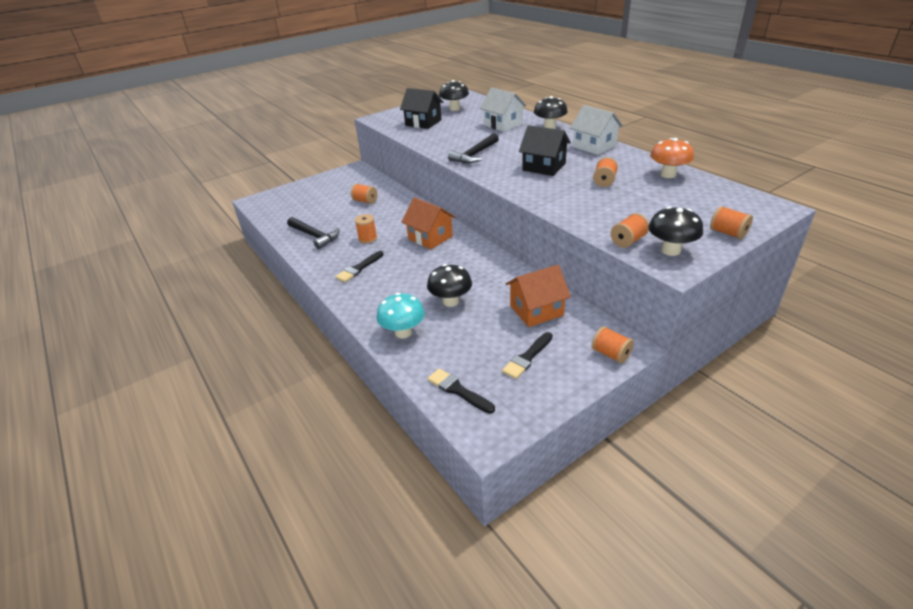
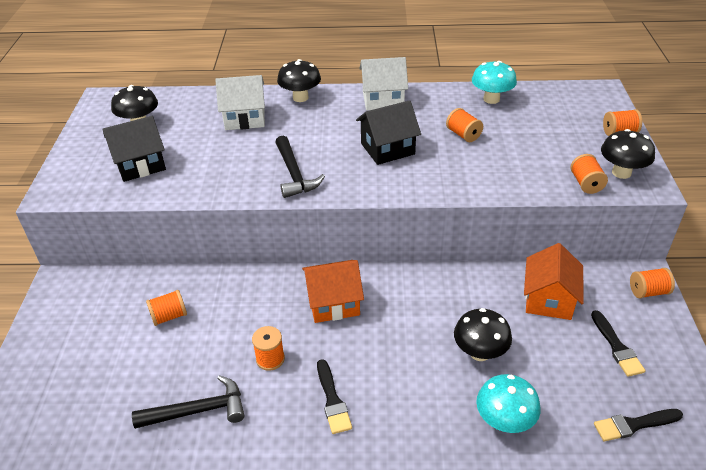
camera: 55 degrees left, 5 degrees up
(668, 175) = (491, 99): orange mushroom -> turquoise mushroom

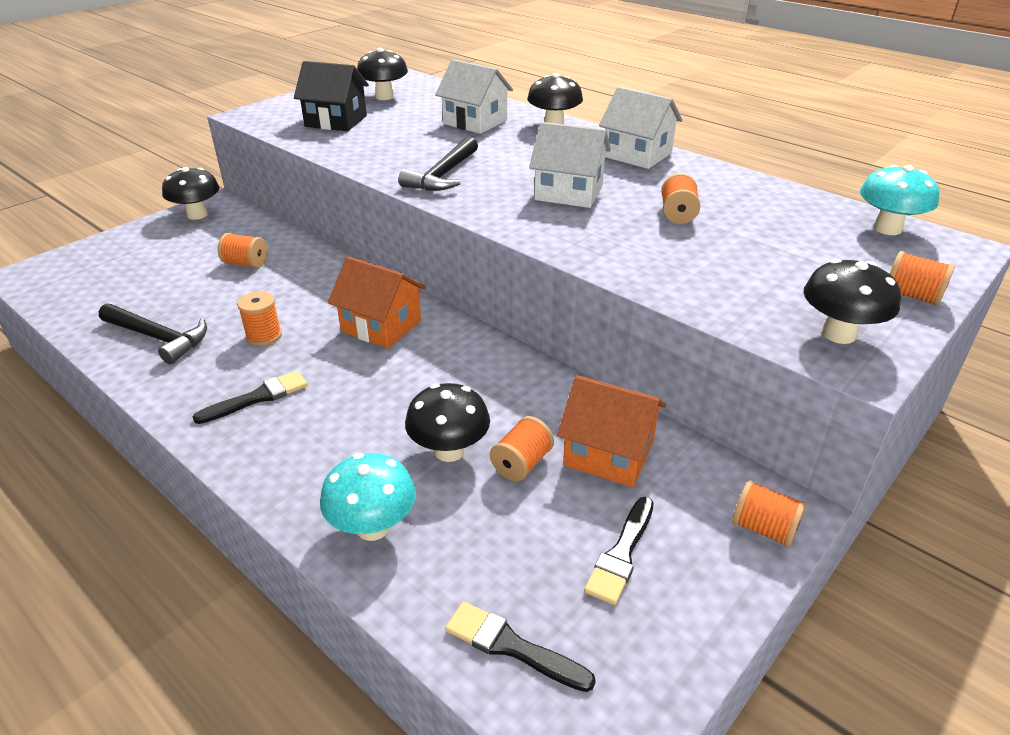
camera: 40 degrees right, 5 degrees down
(59, 300) = (197, 215): none -> black mushroom
(332, 400) = (258, 397): black brush -> black brush turned 150 degrees counterclockwise
(387, 149) = (569, 193): black house -> white house
(491, 99) = (772, 199): turquoise mushroom -> turquoise mushroom (887, 229)
(548, 299) = (608, 454): orange house -> orange house turned 60 degrees clockwise
(586, 184) = (762, 321): orange spool -> orange spool (521, 463)

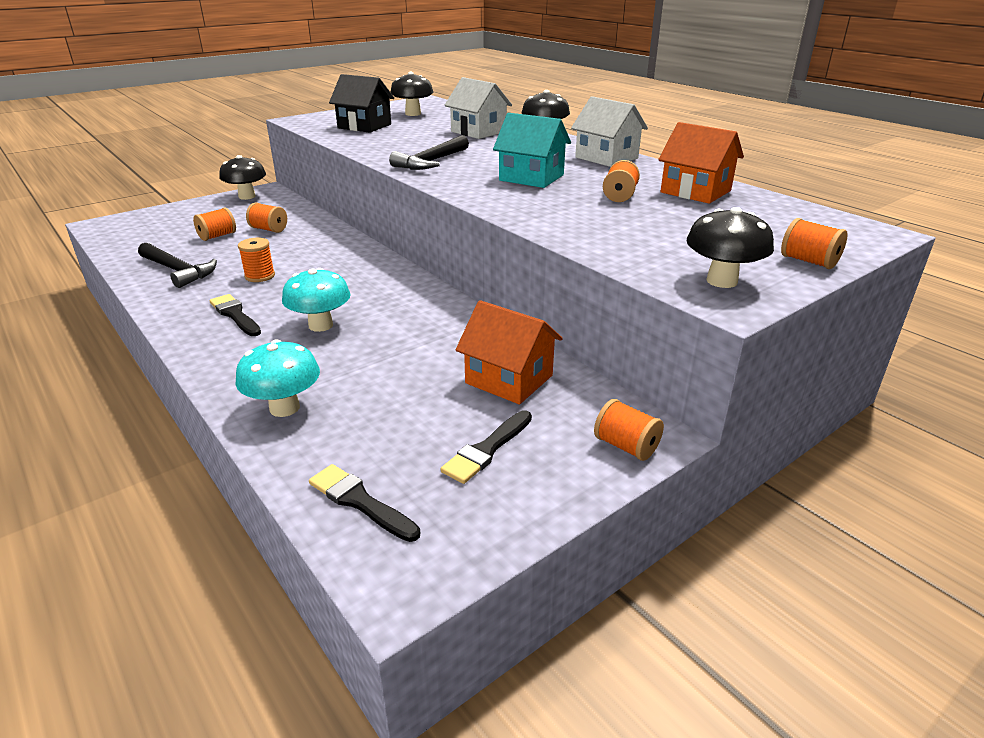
camera: 10 degrees right, 5 degrees down
(258, 397) = (235, 315): black brush -> black brush turned 105 degrees counterclockwise
(381, 326) = (357, 277): orange house -> orange house (695, 191)
(449, 451) = (372, 364): black mushroom -> none
(521, 463) = (430, 378): orange spool -> orange spool (217, 236)
(569, 193) = (531, 177): white house -> turquoise house
(887, 229) = (811, 216): turquoise mushroom -> turquoise mushroom (320, 325)

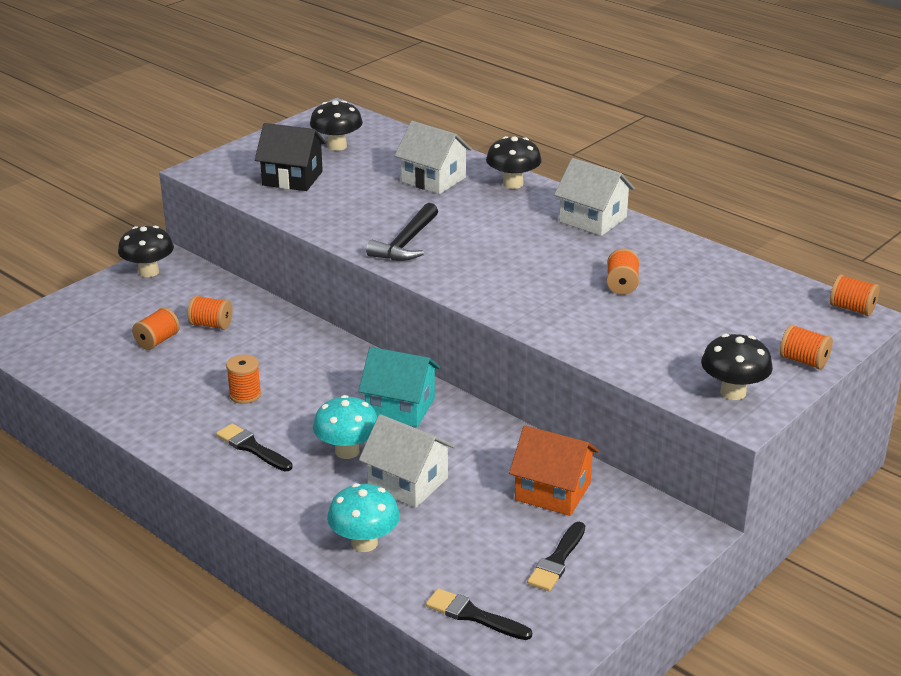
camera: 10 degrees left, 0 degrees up
(178, 271) = (149, 396): black hammer -> none
(363, 357) = (407, 483): none -> white house
(531, 177) = (524, 262): turquoise house -> turquoise house (400, 407)
(626, 446) = (669, 544): orange spool -> orange spool (852, 309)
(695, 191) = (694, 271): orange house -> none

